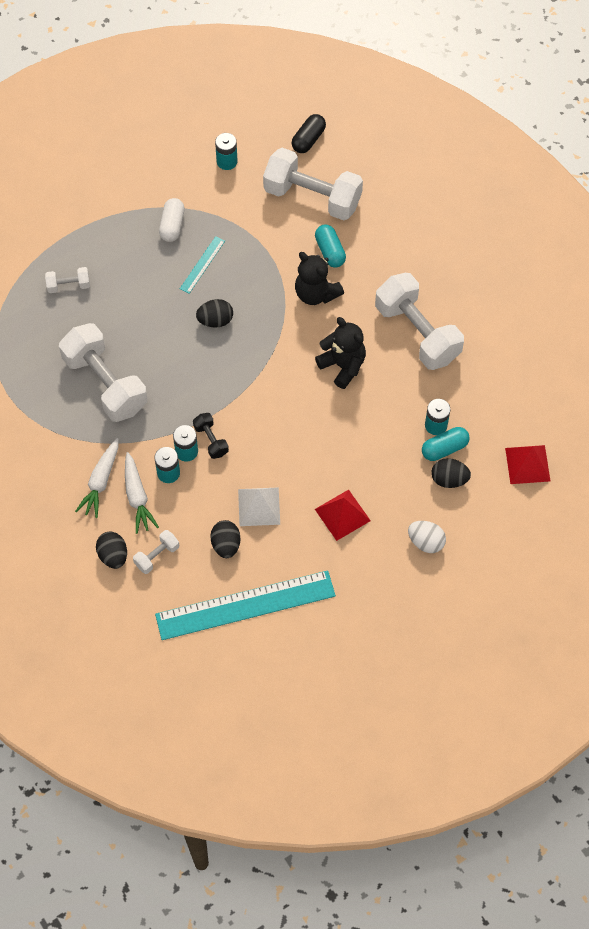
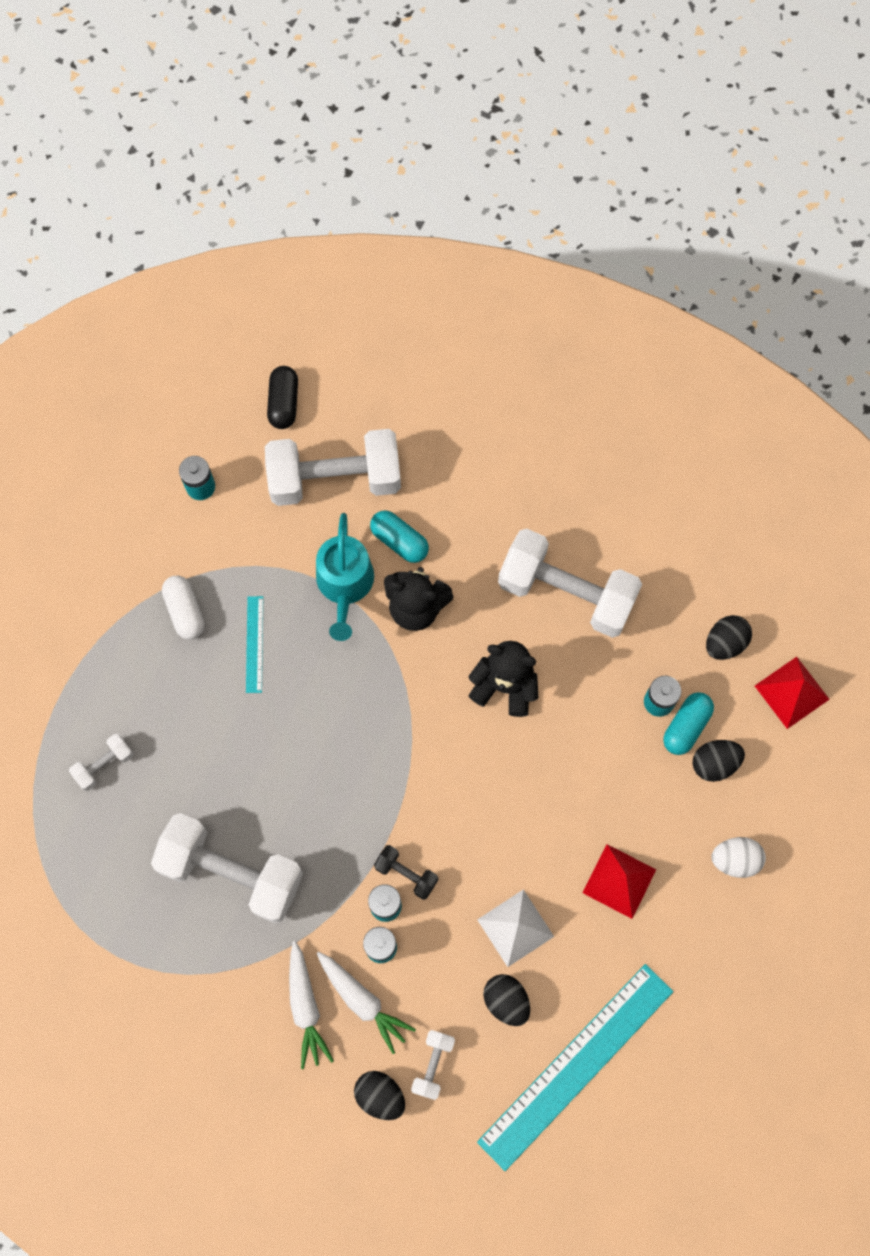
camera: 30 degrees left, 10 degrees up
(215, 320) = (316, 711): black egg -> black egg (725, 643)
(280, 259) = (345, 584): none -> turquoise watering can

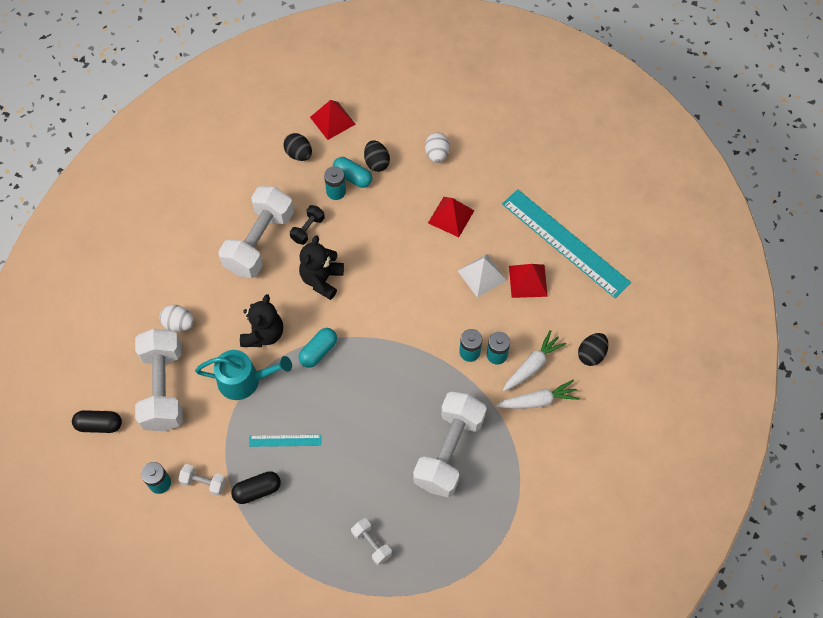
camera: 90 degrees left, 10 degrees down
(185, 611) = (257, 490): white capsule -> black capsule
(399, 541) = (214, 345): turquoise capsule -> turquoise capsule (318, 351)
(406, 874) = (448, 339): black dumbbell -> black dumbbell (308, 229)
(432, 490) = (179, 324): none -> white egg
(433, 1064) = (570, 323): white dumbbell -> white dumbbell (204, 482)
(506, 1001) = (528, 281): black egg -> red pyramid

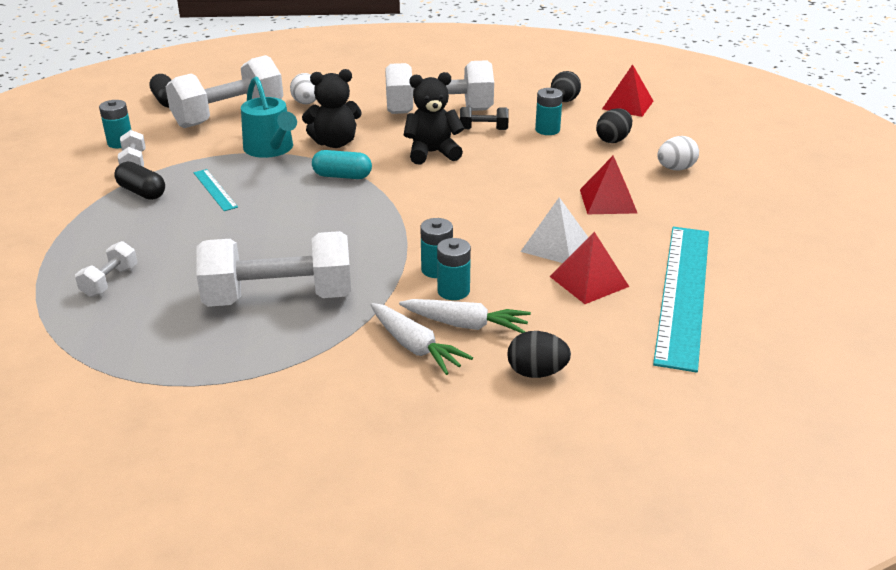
camera: 60 degrees right, 30 degrees down
(352, 177) = (577, 133): turquoise capsule -> none

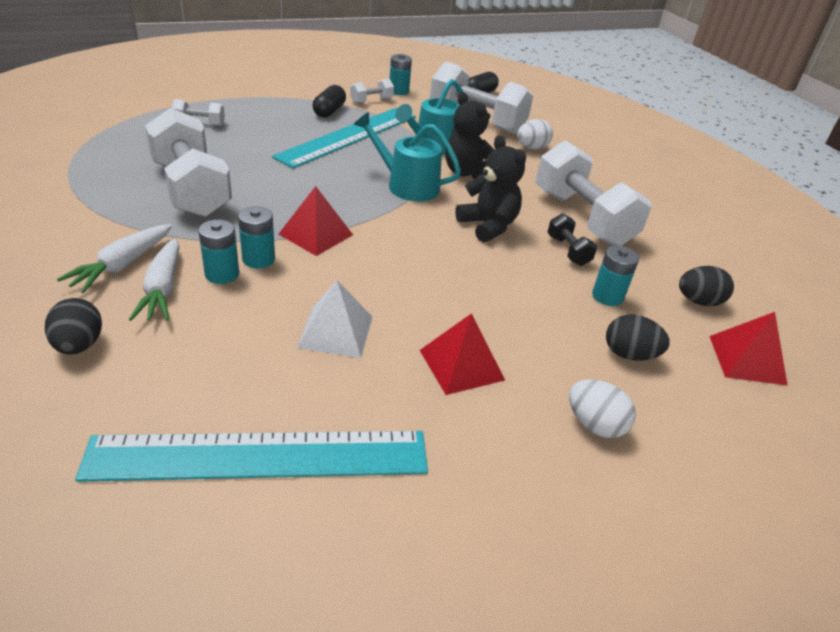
camera: 65 degrees right, 5 degrees up
(215, 189) = (349, 136): turquoise ruler -> turquoise ruler, size x2.29
(342, 176) = (407, 185): turquoise capsule -> turquoise watering can
(589, 281) = (265, 366): red pyramid -> red pyramid (315, 234)

